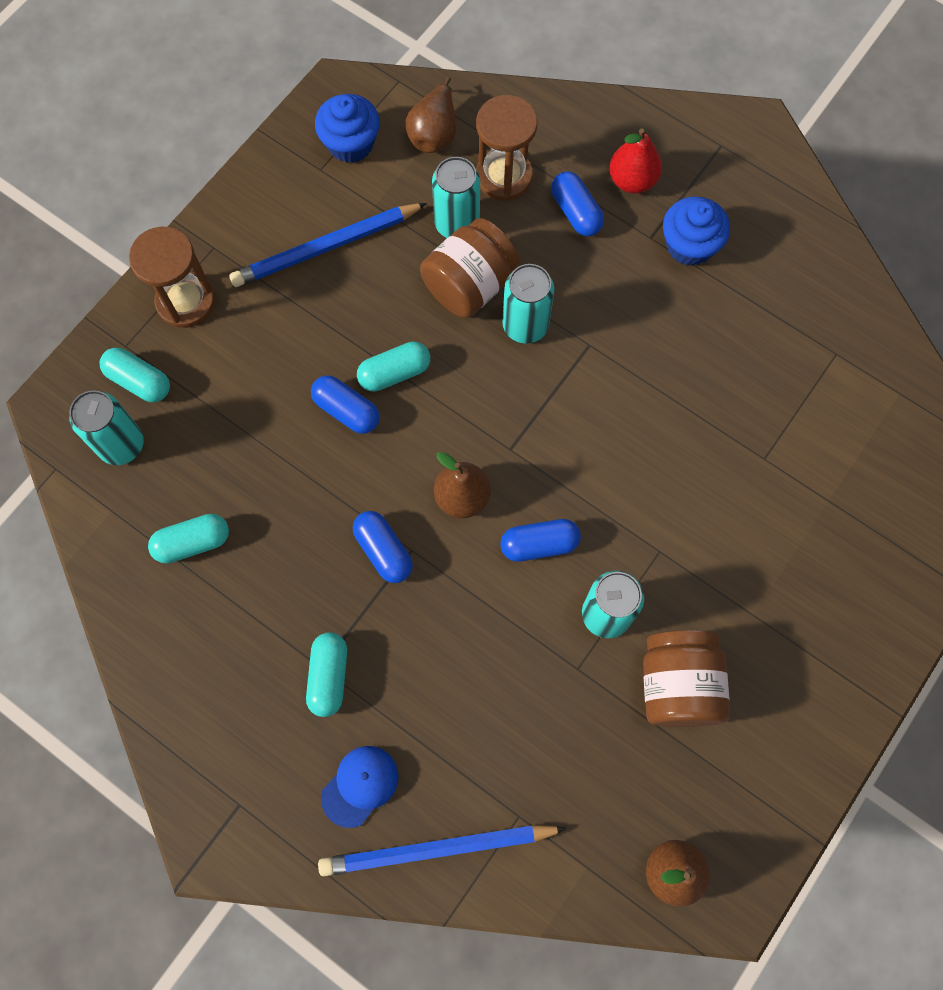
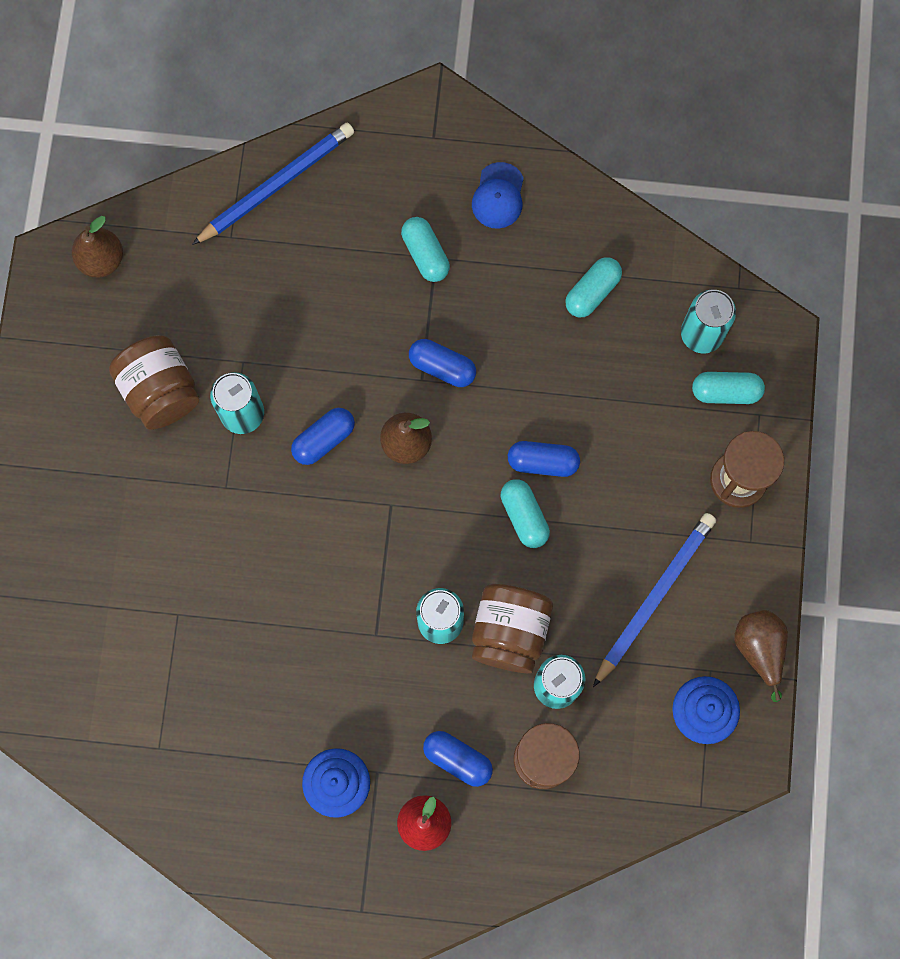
camera: 150 degrees right, 5 degrees up
(360, 786) = (356, 195): blue cap -> blue cap (498, 196)
(394, 373) = (524, 516): turquoise capsule -> turquoise capsule turned 60 degrees counterclockwise
(434, 133) = (632, 768): brown pear -> brown pear (759, 649)

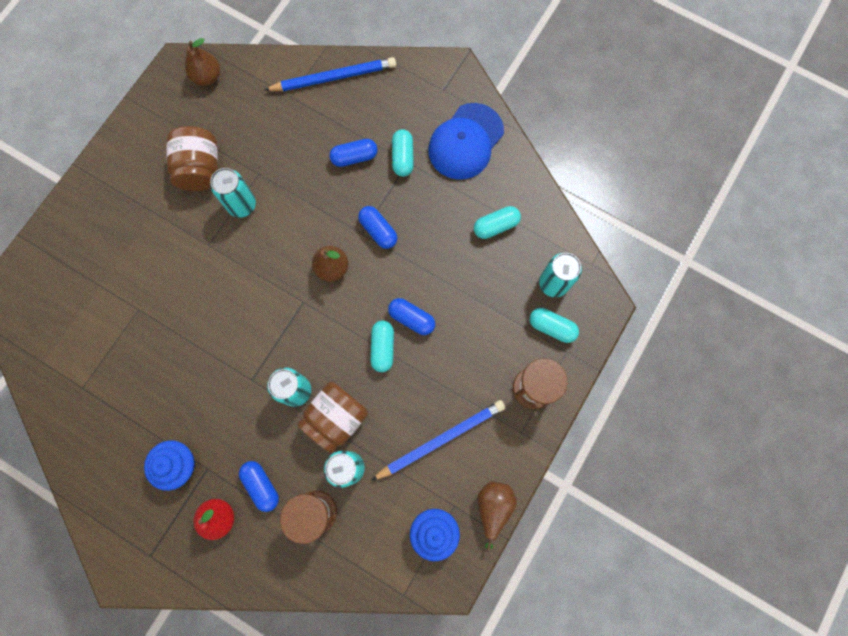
camera: 25 degrees right, 0 degrees up
(324, 440) = (282, 243): blue capsule -> blue capsule (354, 157)
(498, 196) = (465, 142): blue cap -> blue cap, size x1.81

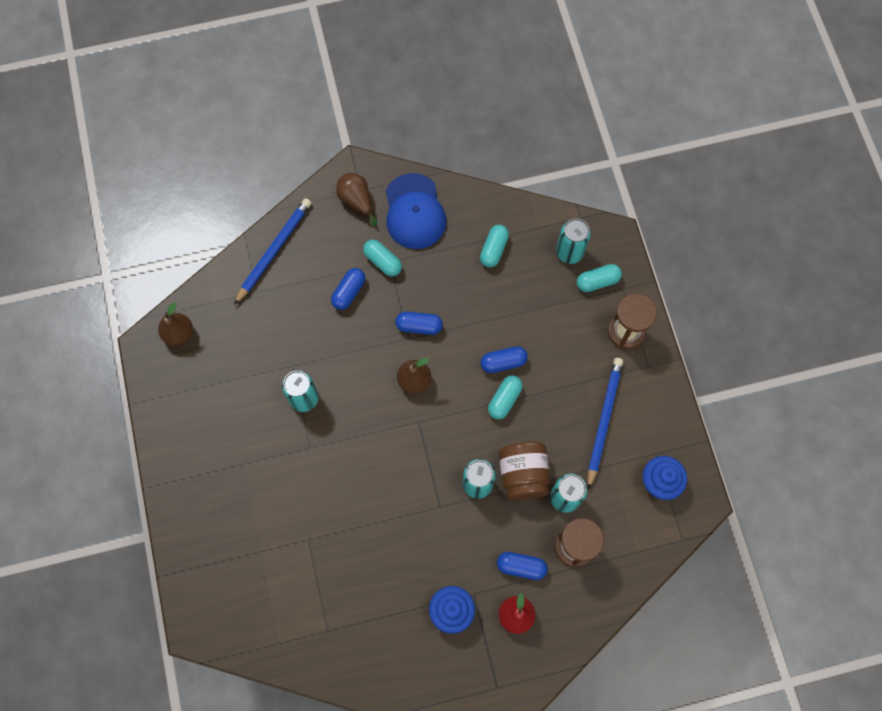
camera: 45 degrees left, 5 degrees down
(200, 169) = (246, 402): brown jar -> none
(383, 348) = (504, 400): turquoise capsule -> turquoise capsule turned 75 degrees clockwise
(493, 507) = (679, 429): brown pear -> brown pear (356, 201)

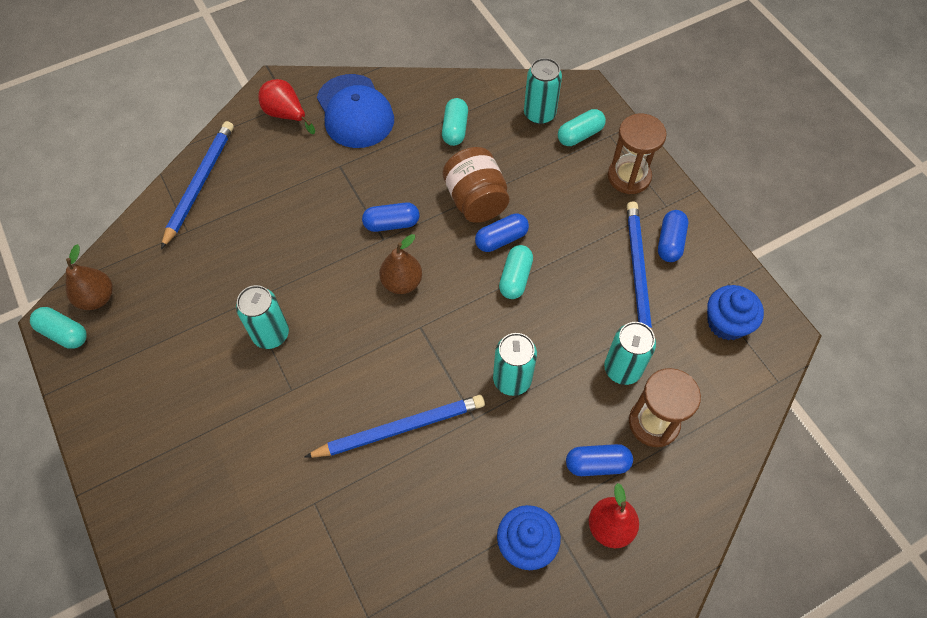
camera: 15 degrees left, 10 degrees down
(349, 292) = (299, 207): blue capsule -> blue capsule (670, 242)
(356, 201) = (286, 114): brown pear -> red pear
(383, 261) = (331, 167): turquoise capsule -> turquoise capsule (64, 333)
(383, 500) = (399, 429): none -> blue pencil
(523, 475) = (564, 355): brown jar -> brown jar (476, 200)

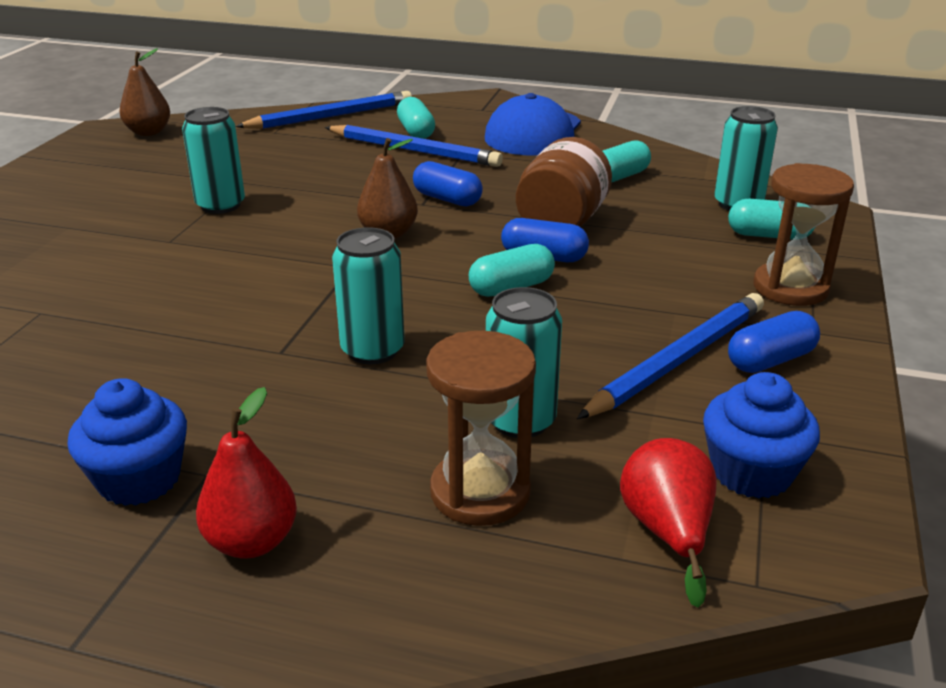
camera: 45 degrees right, 30 degrees down
(64, 333) = (94, 136): turquoise capsule -> turquoise capsule (416, 132)
(286, 114) = (468, 113): red pear -> red pear (667, 532)
(399, 429) = (201, 315): blue pencil -> blue pencil (413, 150)
(597, 464) = (341, 476): blue capsule -> none

